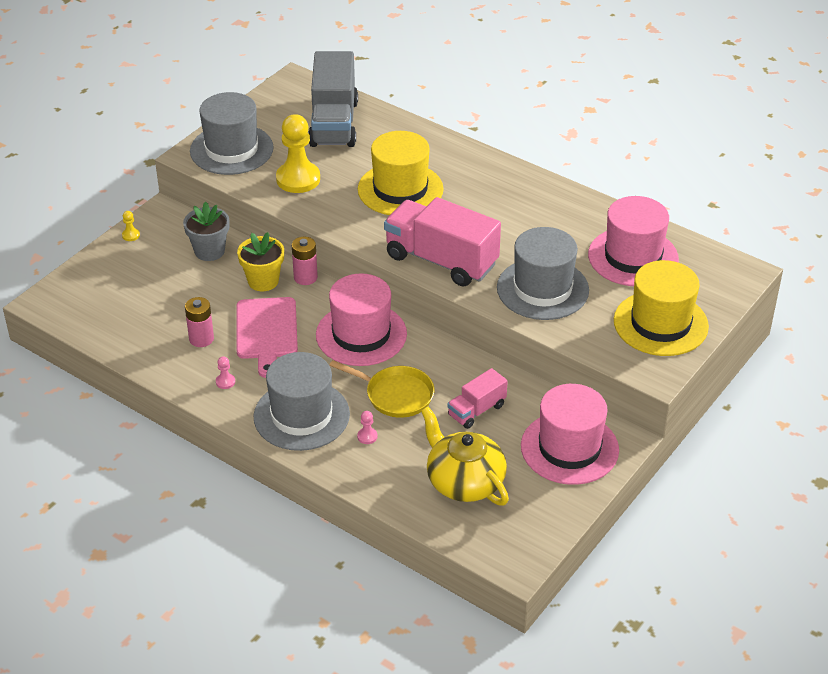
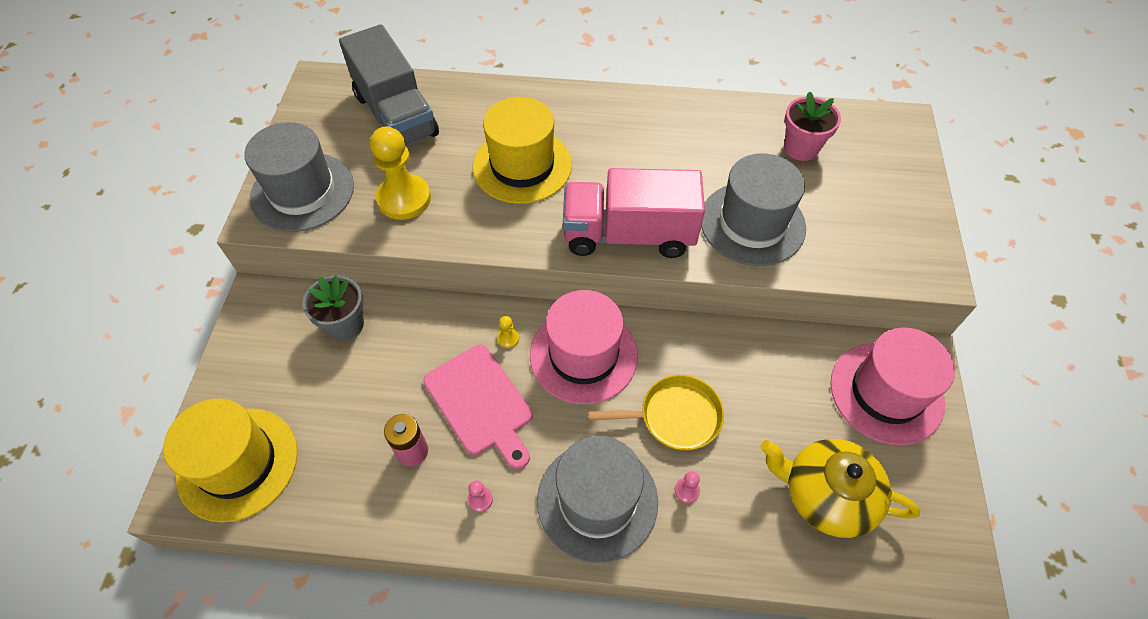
camera: 30 degrees left, 15 degrees up
(131, 235) = (237, 345): yellow pawn -> yellow pawn (508, 338)
(263, 281) = (431, 336): yellow flower pot -> none
(305, 277) = (474, 310): pink battery -> none
(476, 410) = (767, 393): pink truck -> none
(633, 257) = (801, 148): pink hat -> pink flower pot
(660, 323) = (888, 213): yellow hat -> yellow hat (238, 463)

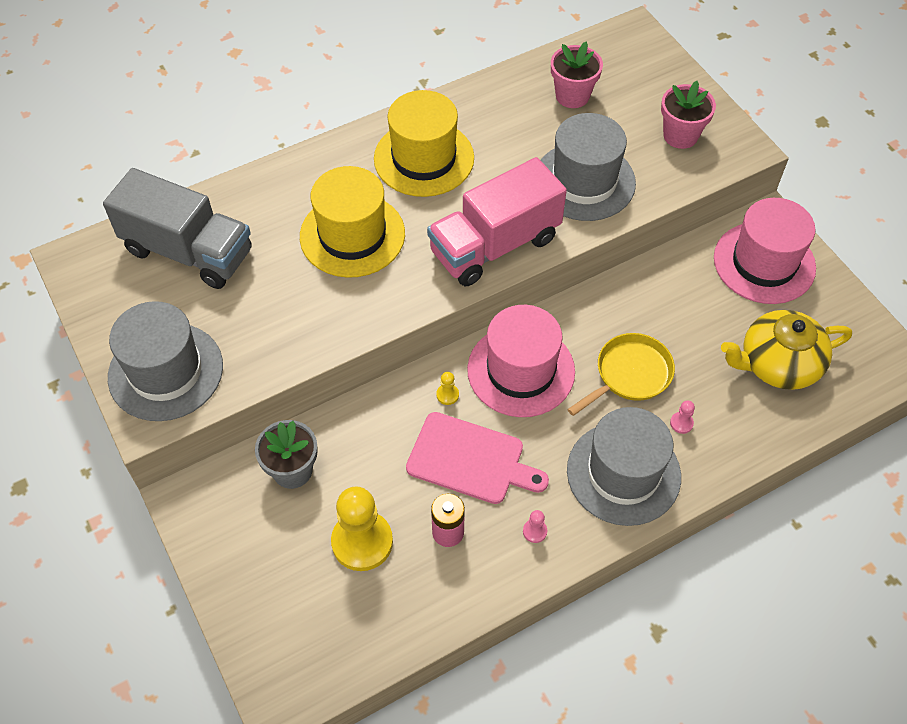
camera: 35 degrees left, 0 degrees up
(238, 463) = (306, 640): yellow hat -> yellow hat (424, 158)
(404, 199) = (271, 323): yellow pawn -> yellow pawn (362, 542)
(877, 230) = (680, 135): none -> pink flower pot

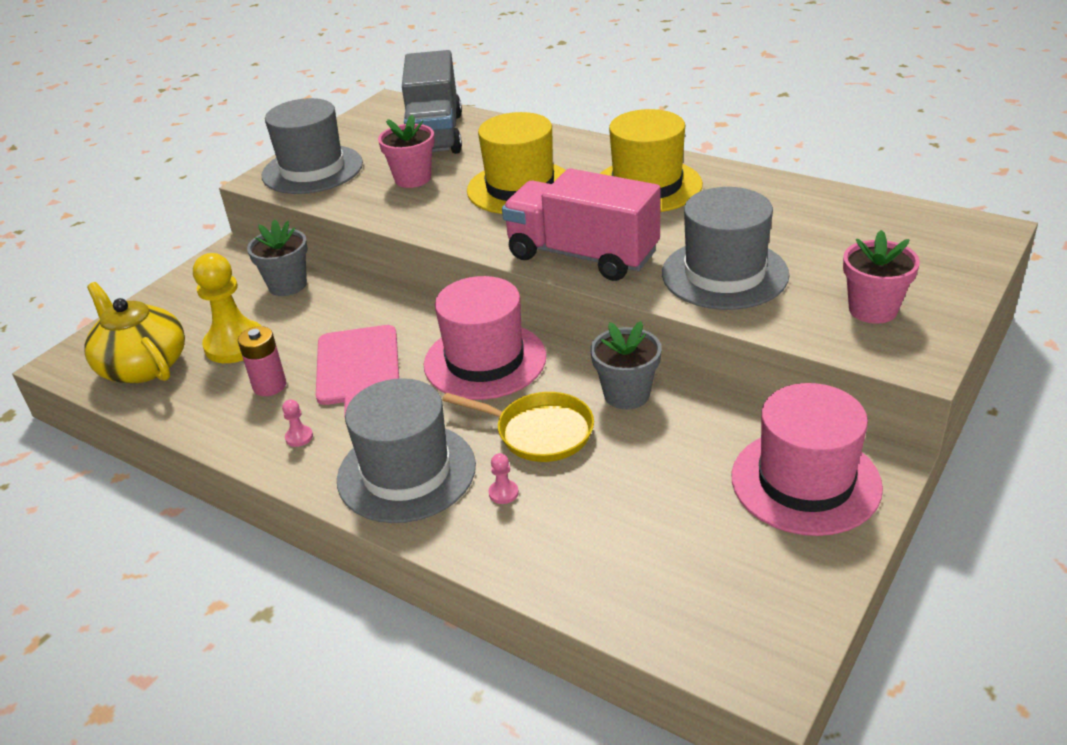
camera: 65 degrees right, 20 degrees down
(447, 395) = (422, 330): yellow pawn -> none
(572, 96) = (834, 228): pink flower pot -> pink flower pot (413, 179)
(621, 306) = (626, 394): none -> grey flower pot
(777, 364) = (657, 546): yellow teapot -> yellow teapot (143, 365)

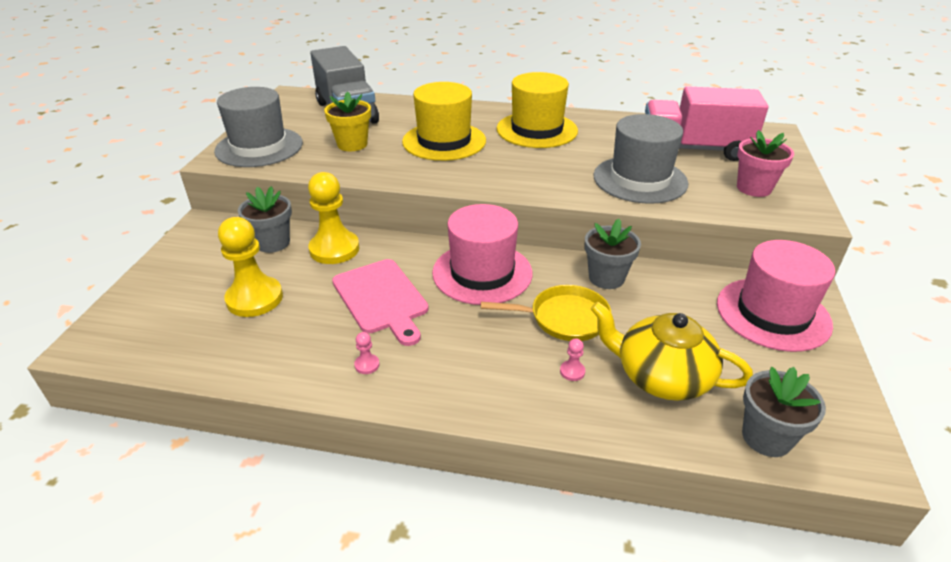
camera: 25 degrees left, 0 degrees up
(143, 365) = (172, 333): yellow teapot -> yellow teapot (661, 376)
(269, 386) = (310, 327): pink battery -> none
(345, 303) = (334, 249): none -> yellow pawn
(406, 472) = (482, 373): grey hat -> none
(413, 179) = (352, 144): pink flower pot -> yellow flower pot
(582, 255) = (529, 181): pink truck -> pink truck (694, 149)
(668, 618) = (766, 437): none -> grey flower pot

